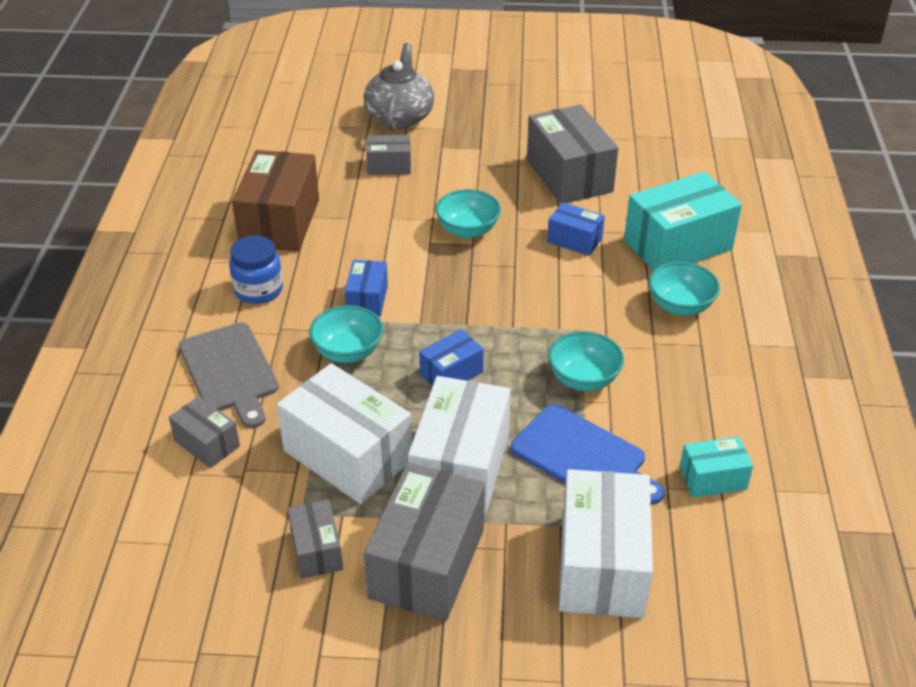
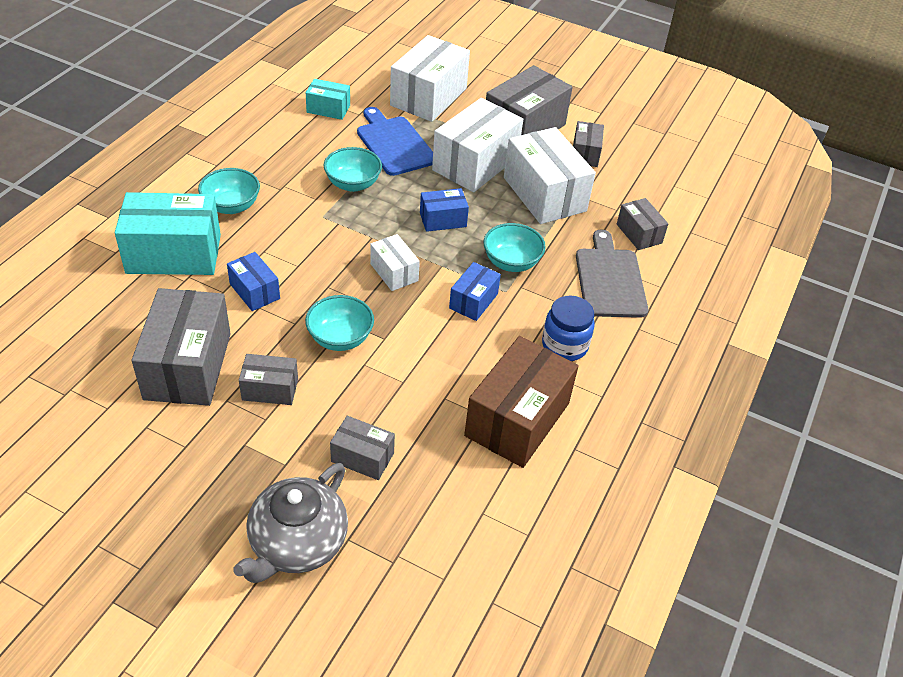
camera: 160 degrees left, 5 degrees up
(463, 299) = (394, 272): none -> white box
(492, 181) = (270, 389): none -> grey box

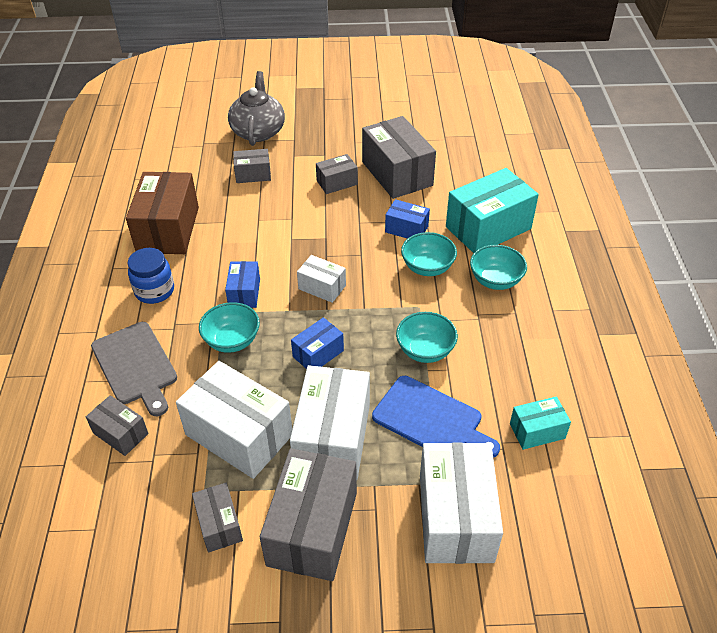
camera: 155 degrees right, 0 degrees up
(340, 338) = (321, 226): turquoise bowl -> turquoise bowl (427, 267)

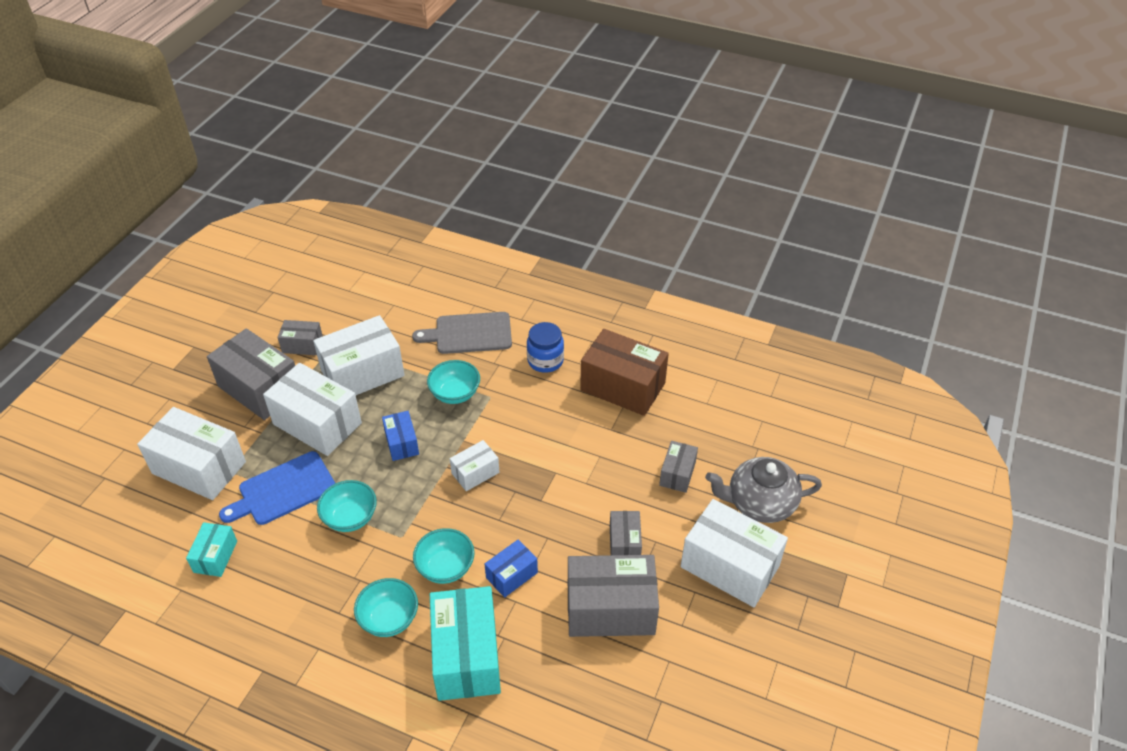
camera: 115 degrees right, 0 degrees up
(120, 433) = (412, 314): grey box -> none
(244, 293) = (504, 416): blue box -> none
(258, 131) = (759, 503): grey teapot -> grey teapot turned 150 degrees clockwise
(323, 132) = (730, 566): none -> white box

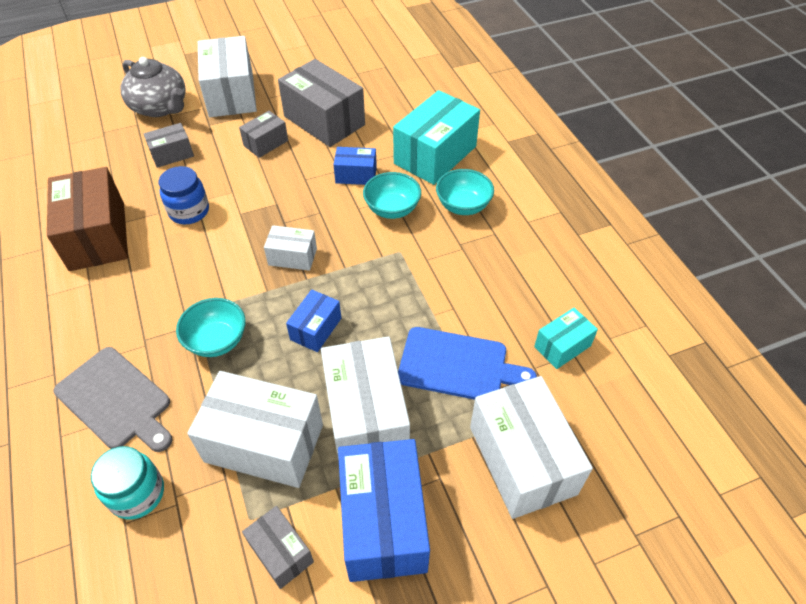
camera: 135 degrees left, 5 degrees up
(260, 388) = (383, 521): grey box -> blue box
(350, 518) = (423, 295): turquoise bowl -> none
(402, 315) = (137, 494): none -> turquoise jar
(545, 361) = (107, 308): blue jar -> blue jar (189, 211)

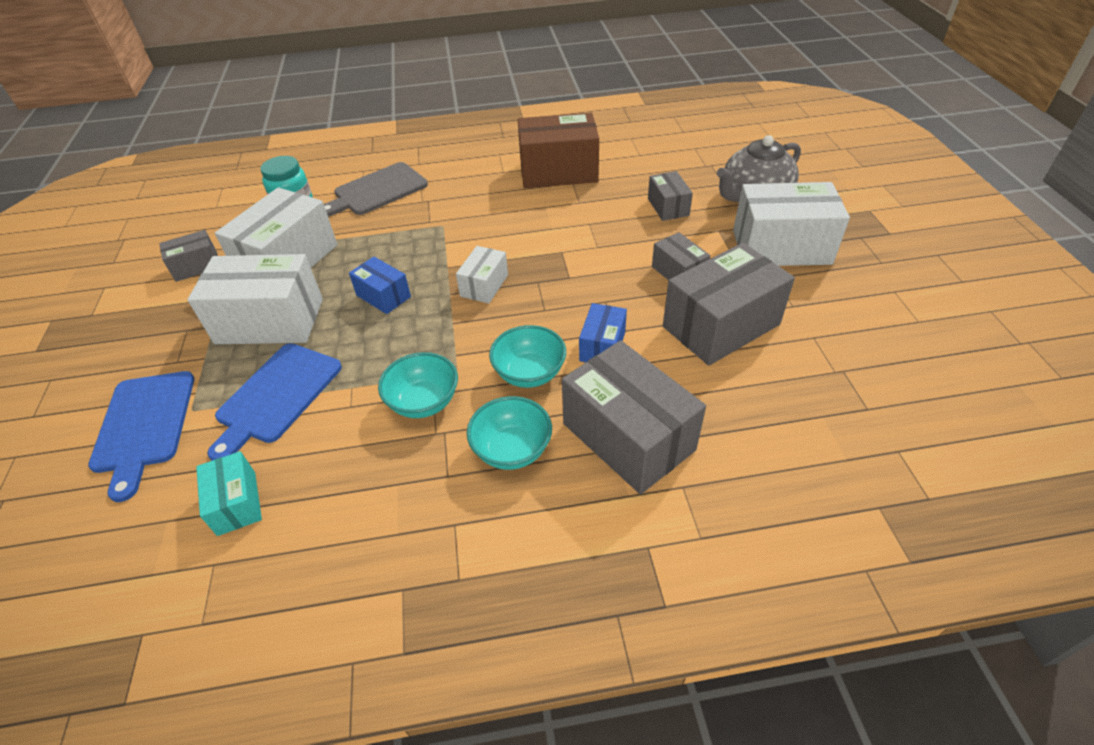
camera: 105 degrees right, 5 degrees down
(189, 211) = (575, 219): blue jar -> none
(217, 340) = (404, 237): turquoise bowl -> turquoise bowl (424, 402)
(383, 521) = (172, 321): blue box -> none
(435, 155) = (628, 437): turquoise box -> grey box
(522, 460) = (144, 425): white box -> blue cutting board

